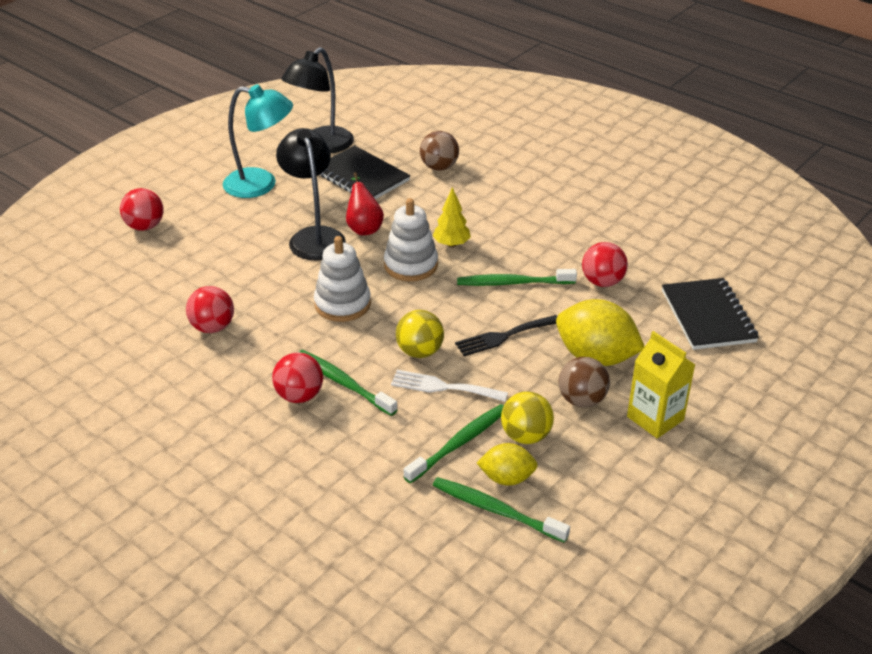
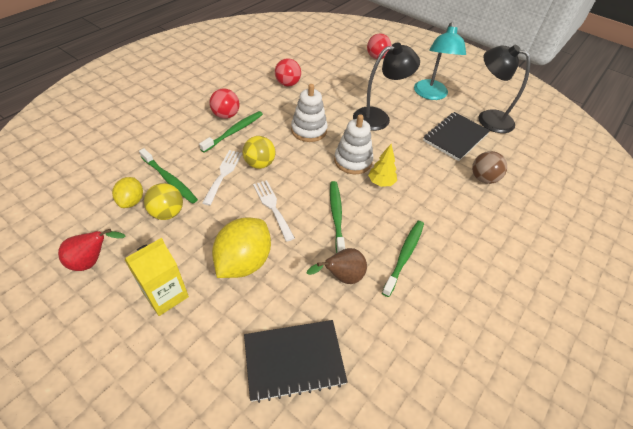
camera: 85 degrees right, 10 degrees up
(364, 227) = (393, 139): red pear -> red pear (92, 261)
(495, 510) = (106, 194): green toothbrush -> green toothbrush (404, 255)
(503, 336) = (272, 207): black fork -> white fork
(582, 400) = (196, 248): brown ball -> none
(602, 282) = (342, 277): red ball -> brown pear

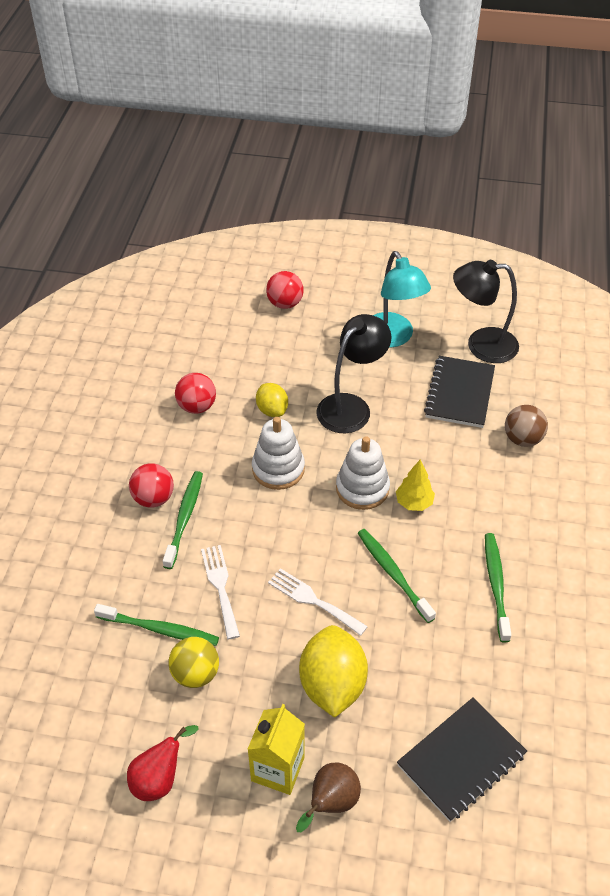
camera: 25 degrees left, 0 degrees up
(131, 201) = (138, 682): yellow lemon -> yellow lemon (272, 410)
(259, 164) = (253, 549): yellow ball -> none
(342, 277) = (448, 645): brown pear -> brown pear (331, 803)

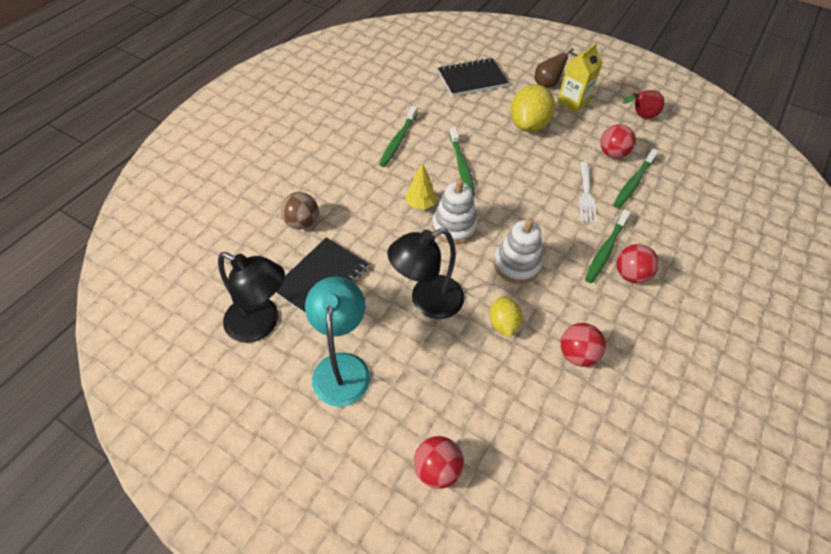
camera: 160 degrees left, 5 degrees up
(160, 629) = (633, 183): green toothbrush -> green toothbrush turned 90 degrees counterclockwise
(195, 674) = (612, 154): yellow ball -> red ball
(313, 600) = (523, 168): white fork -> none

